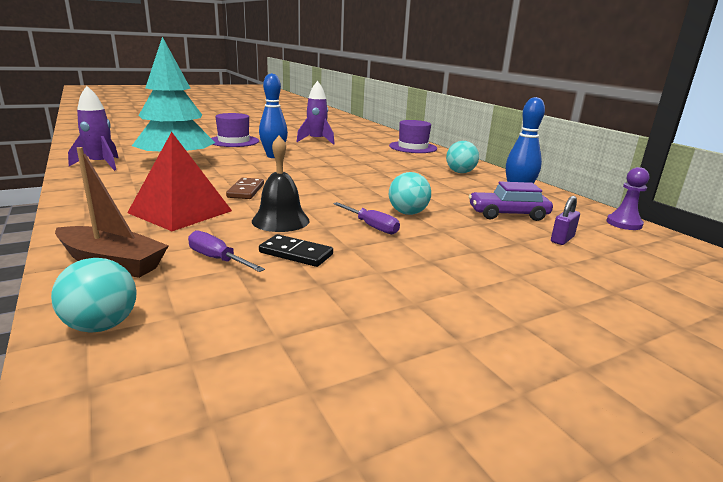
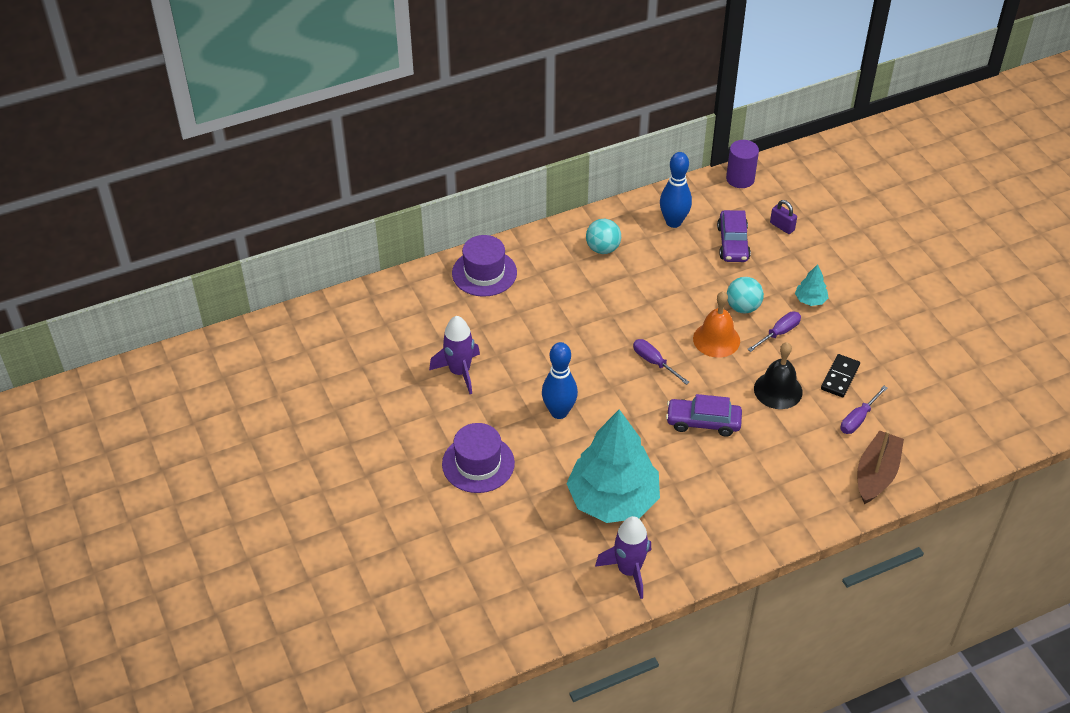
camera: 85 degrees left, 25 degrees up
(102, 325) = (948, 454): turquoise ball -> none
(180, 211) = (771, 459): red pyramid -> none
(246, 191) = (703, 422): brown domino -> purple car
(325, 180) = (654, 362): none -> purple screwdriver
(356, 200) = (716, 339): none -> orange bell
(435, 246) = (810, 300): none -> turquoise tree
(624, 223) = (740, 179): purple pawn -> purple cylinder

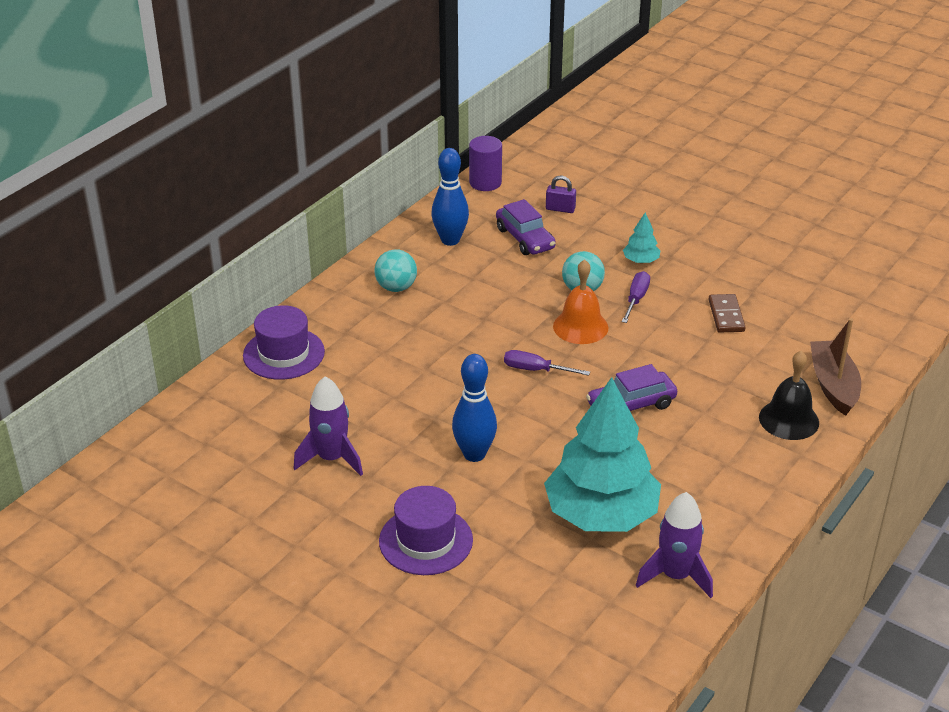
camera: 30 degrees left, 10 degrees down
(778, 390) = (678, 348): black bell -> black bell (789, 420)
(840, 377) = (726, 315): black domino -> brown domino
(858, 419) = (774, 344): purple screwdriver -> none

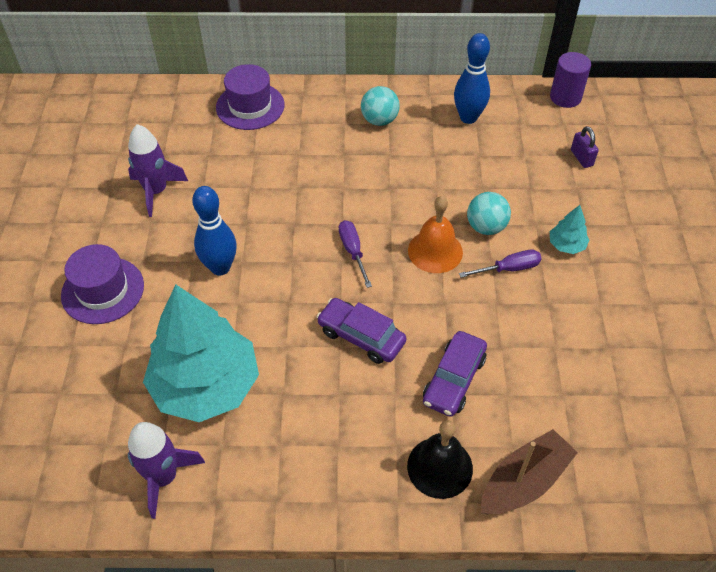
camera: 55 degrees right, 15 degrees up
(525, 239) = (517, 158): purple car -> purple car (453, 380)
(726, 315) = (549, 344): brown domino -> none

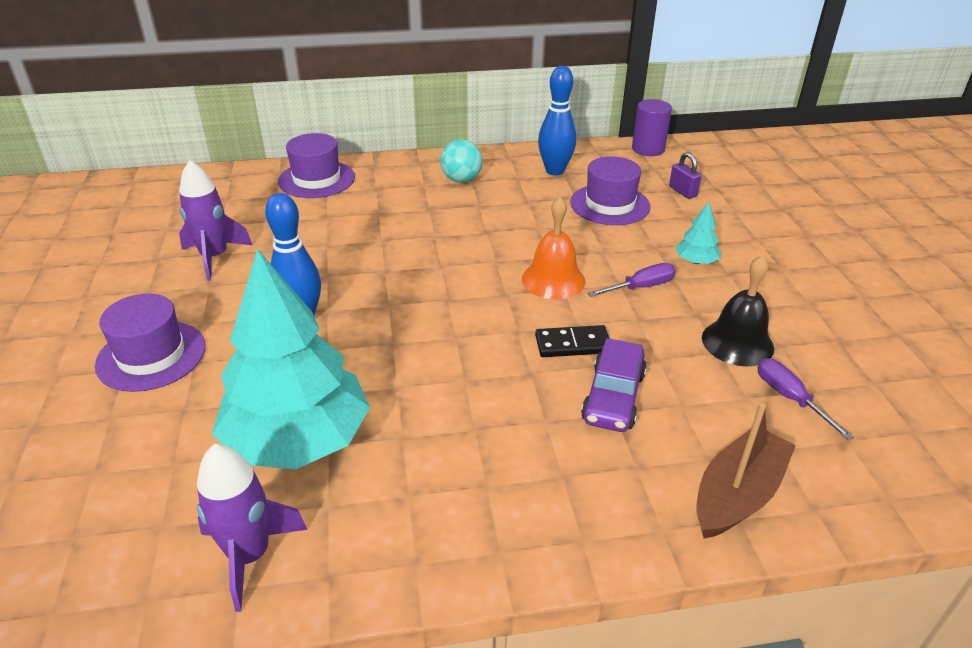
camera: 10 degrees left, 15 degrees down
(353, 251) = (459, 289): purple screwdriver -> purple screwdriver (789, 398)
(361, 336) = (488, 367): purple car -> none
(434, 322) = (573, 344): none -> black domino
(440, 467) = (625, 492): black bell -> black bell (737, 342)
(486, 227) = (603, 254): turquoise ball -> none
(508, 167) = (610, 204): none -> purple hat

